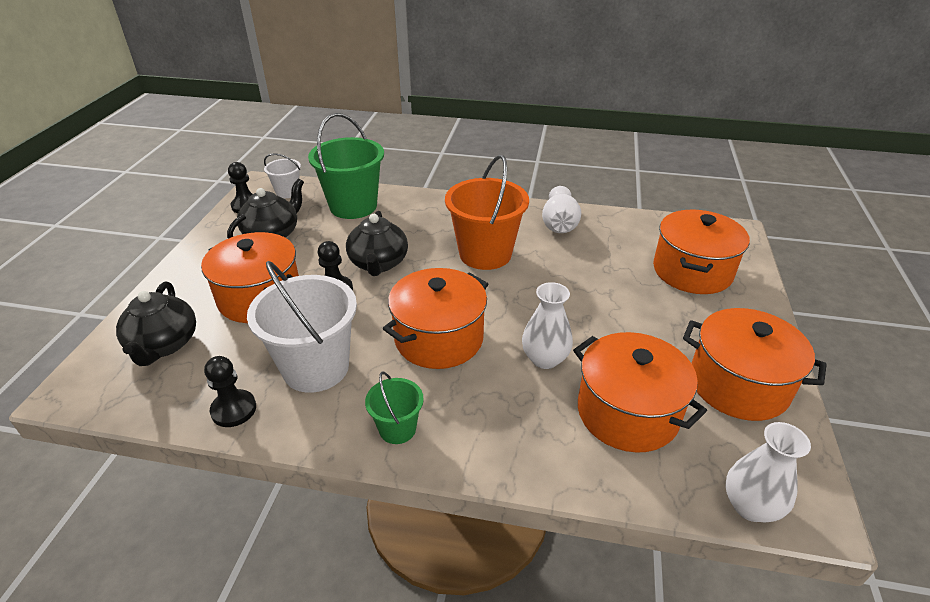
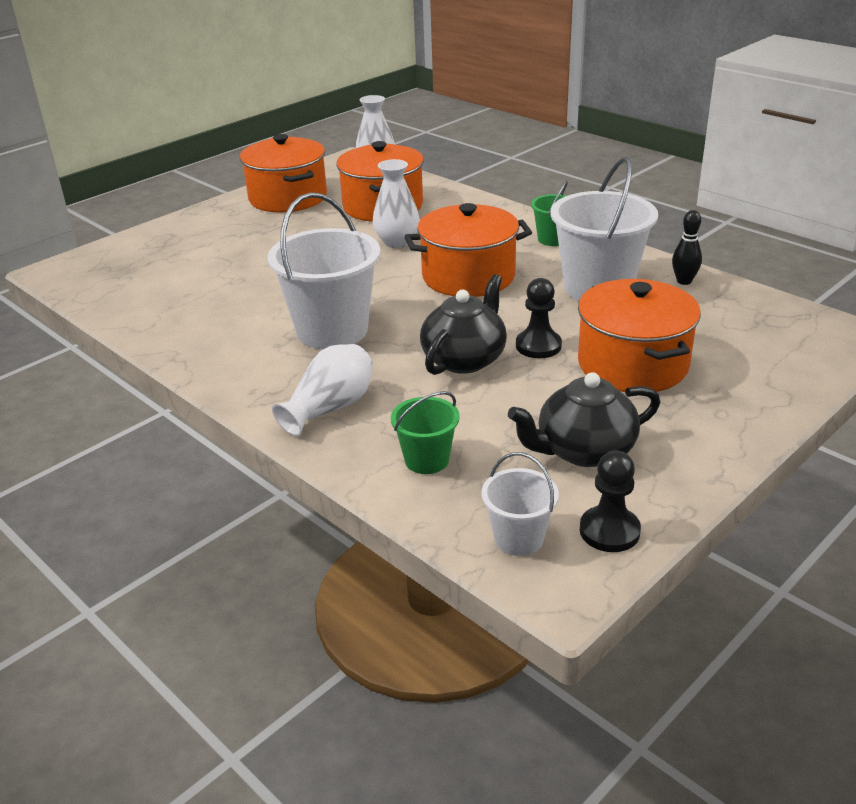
camera: 145 degrees left, 5 degrees down
(164, 345) = (755, 348): black teapot -> none
(234, 410) = (684, 281): black pawn -> black bowling pin
(353, 206) = (427, 460): green bucket -> green bucket, size x0.51
(485, 254) = (332, 330): orange bucket -> white bucket
(559, 224) = (200, 335): white vase -> white vase (330, 408)
(692, 271) = (171, 256): orange pot -> none

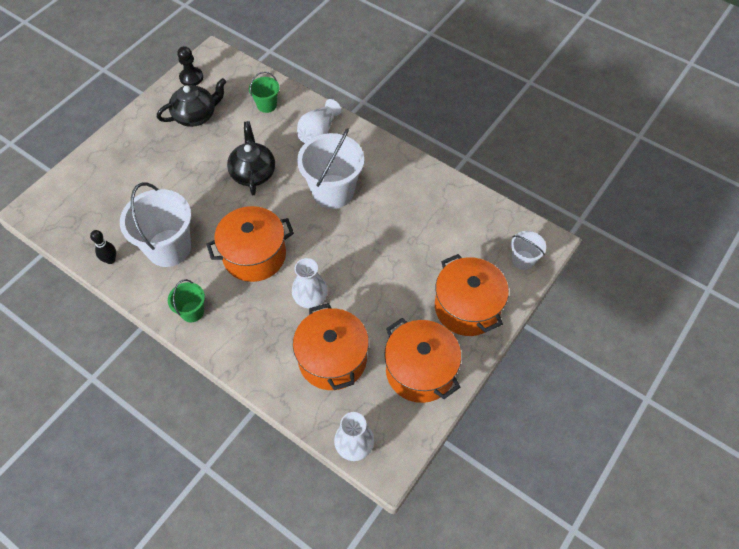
camera: 170 degrees right, 25 degrees up
(464, 359) = (253, 173): black teapot -> black teapot turned 150 degrees clockwise
(518, 538) = (227, 72): white bucket -> white bucket (523, 260)
(538, 346) = (212, 187): black pawn -> none
(632, 364) = (162, 175): orange pot -> orange pot (467, 307)

